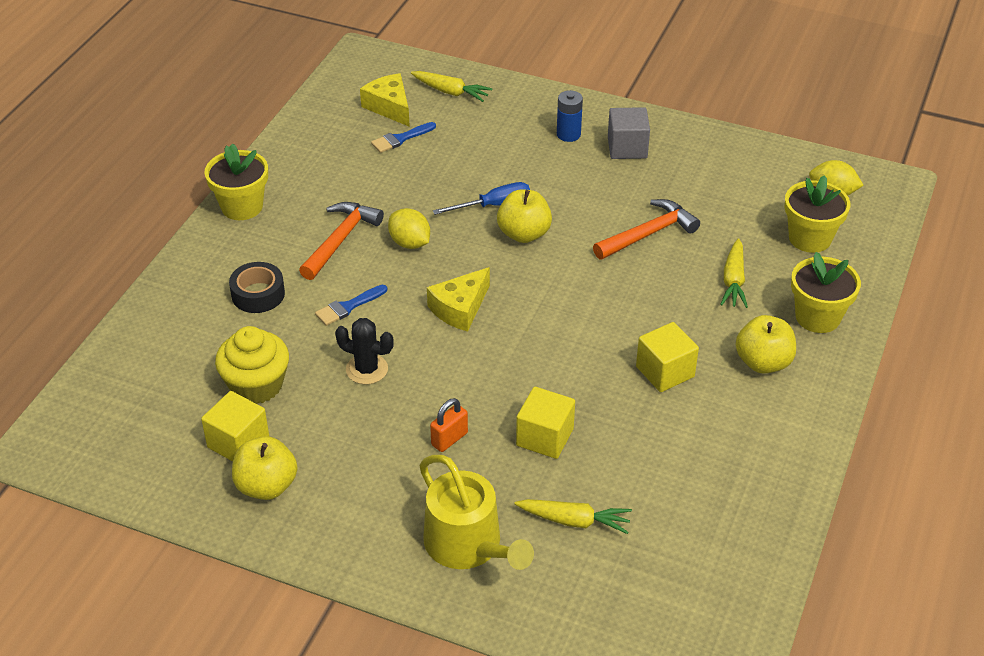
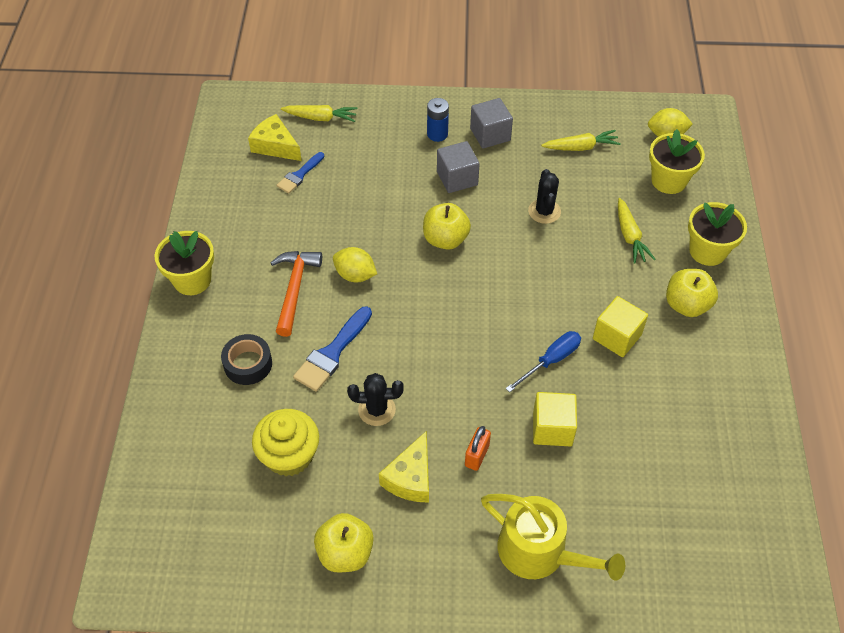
camera: 20 degrees left, 10 degrees up
(238, 443) = (300, 518): yellow cube -> none
(348, 307) = (332, 353): blue brush -> blue brush, size x1.55
(460, 308) = (426, 326): yellow cheese -> yellow cheese (410, 477)
(493, 205) = (408, 219): blue screwdriver -> blue screwdriver (551, 361)
(567, 180) = (457, 178): none -> grey cube
(574, 521) = (612, 500): yellow carrot -> yellow carrot (581, 147)
(648, 234) = (544, 211): orange hammer -> black cactus

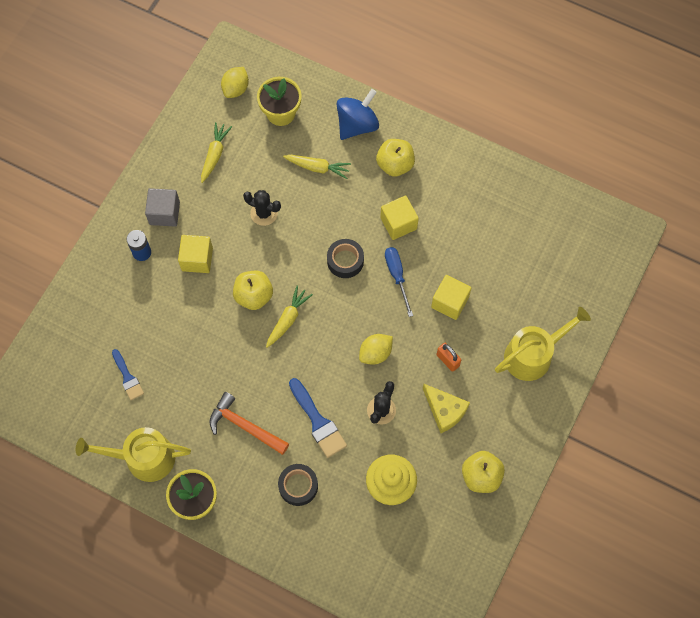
camera: 65 degrees left, 15 degrees up
(220, 220) = (143, 458): none -> yellow watering can
(275, 146) = (83, 384): yellow cheese -> none
(321, 118) = (71, 335): yellow carrot -> yellow carrot (288, 319)
(355, 275) = (254, 376): yellow lemon -> yellow lemon (375, 353)
(457, 178) = (197, 259): grey cube -> yellow cube
(537, 304) = (345, 261): none -> black tape
(707, 251) = (357, 125): yellow flower pot -> blue spinning top

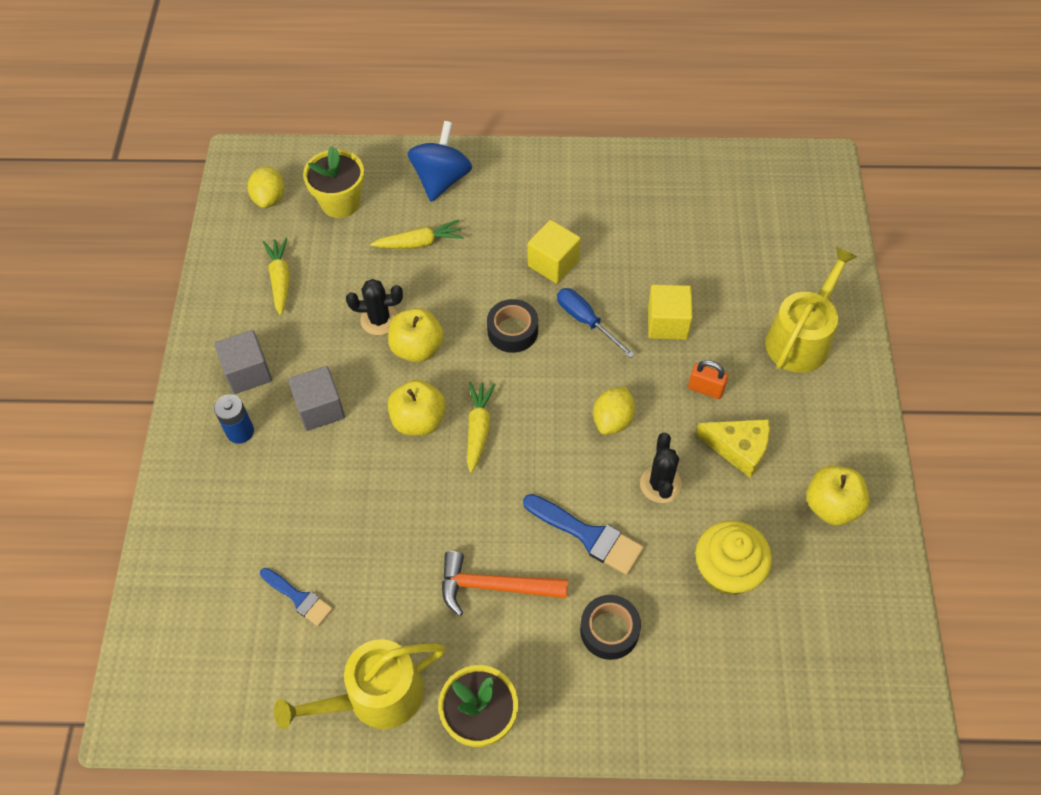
camera: 25 degrees left, 10 degrees down
(197, 259) = (320, 408): yellow cube -> grey cube
(395, 165) = (511, 203): yellow apple -> yellow apple (417, 348)

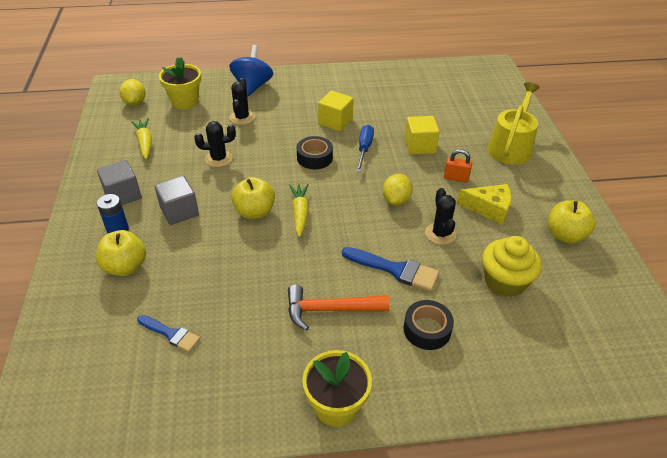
camera: 10 degrees left, 15 degrees down
(375, 696) = (243, 399): yellow watering can -> none
(417, 348) = (248, 172): yellow apple -> yellow apple (125, 267)
(419, 243) = (242, 118): yellow carrot -> black cactus
(586, 321) = (364, 149): blue screwdriver -> blue screwdriver turned 60 degrees clockwise

